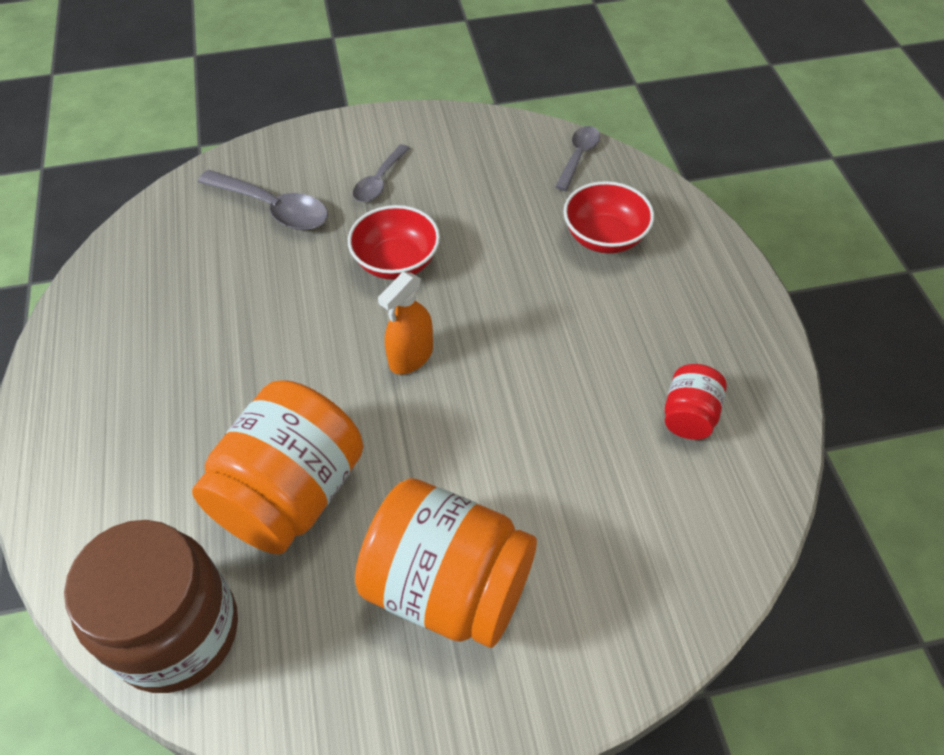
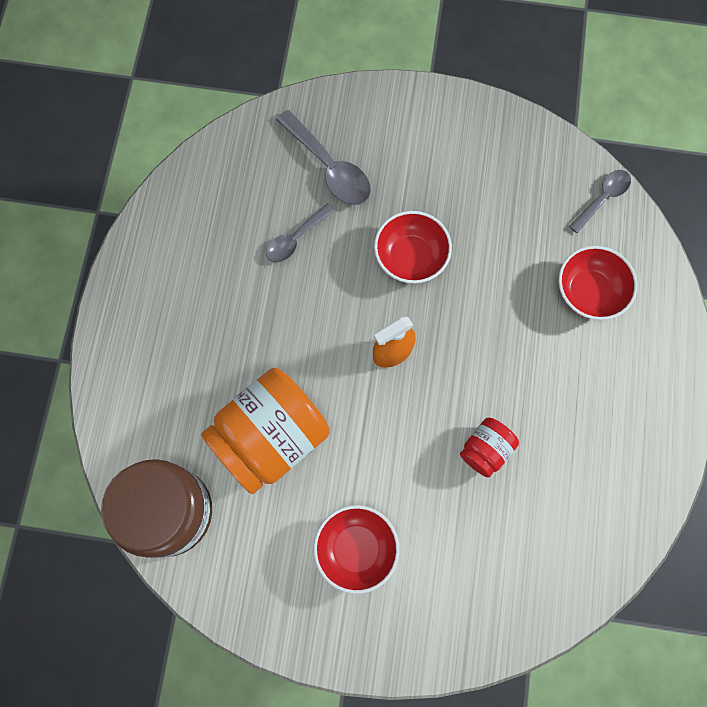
camera: 20 degrees right, 20 degrees up
(379, 181) = (423, 168): grey spoon -> grey spoon (295, 238)
(448, 586) = (356, 549): orange jar -> red bowl
(689, 415) = (582, 481): red jar -> red jar (485, 450)

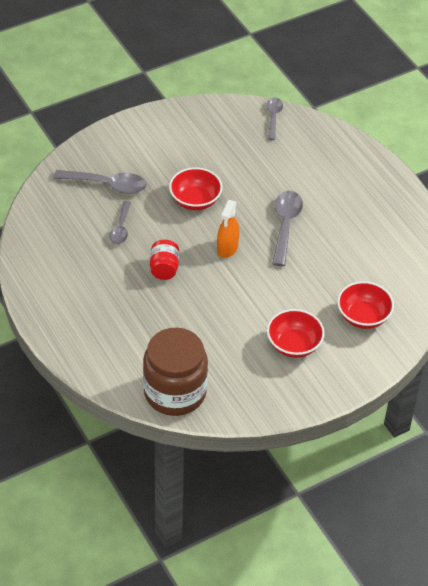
camera: 40 degrees left, 25 degrees down
(271, 437) = (198, 325): orange jar -> none
(485, 450) = (319, 261): red jar -> red jar (164, 268)
(487, 367) = (285, 225): none -> grey spoon
(589, 292) = (306, 162): red bowl -> red bowl (363, 316)

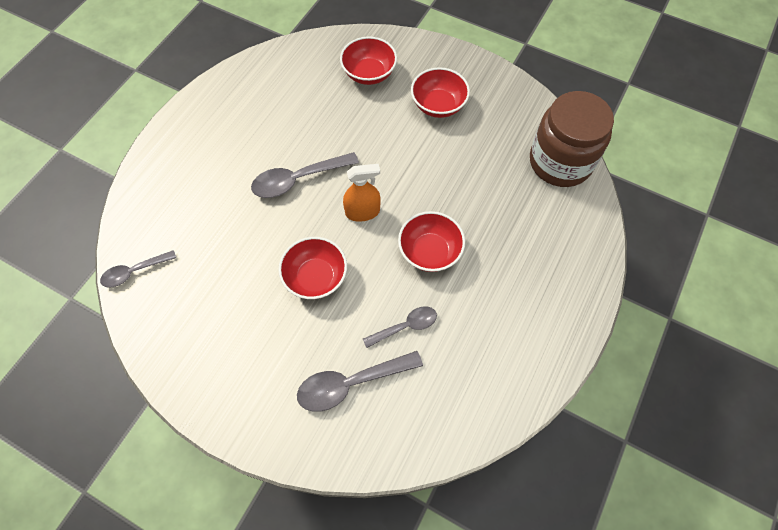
camera: 120 degrees left, 15 degrees up
(107, 185) = (351, 383): grey spoon -> grey spoon turned 90 degrees counterclockwise
(164, 268) = (430, 251): red jar -> red bowl

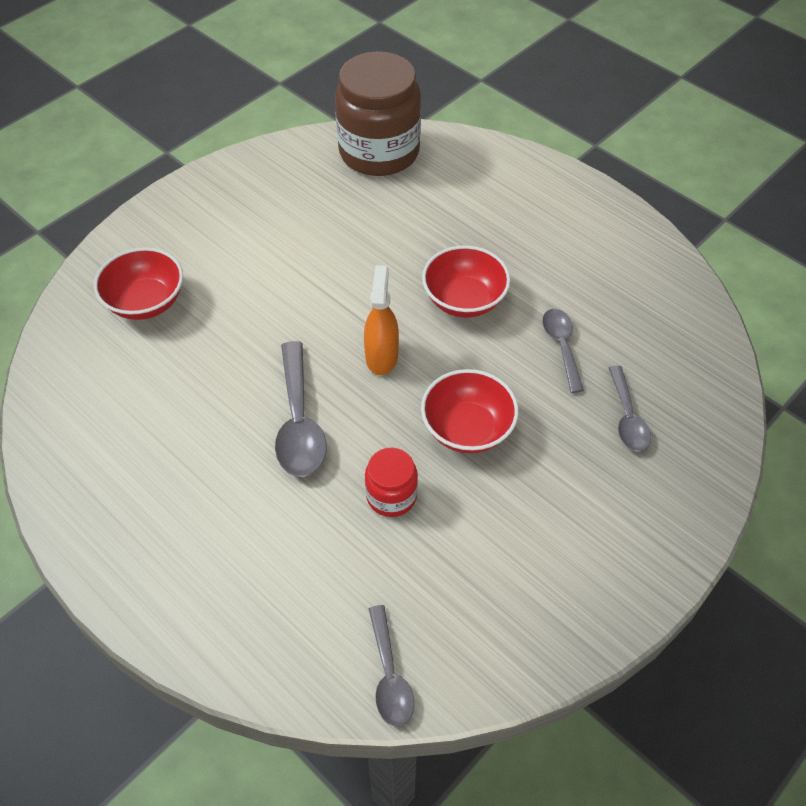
camera: 75 degrees left, 10 degrees down
(254, 244) = (391, 496): none -> red jar
(351, 383) = (627, 418): grey spoon -> grey spoon, size x0.63
(438, 105) = (241, 240): red bowl -> none

